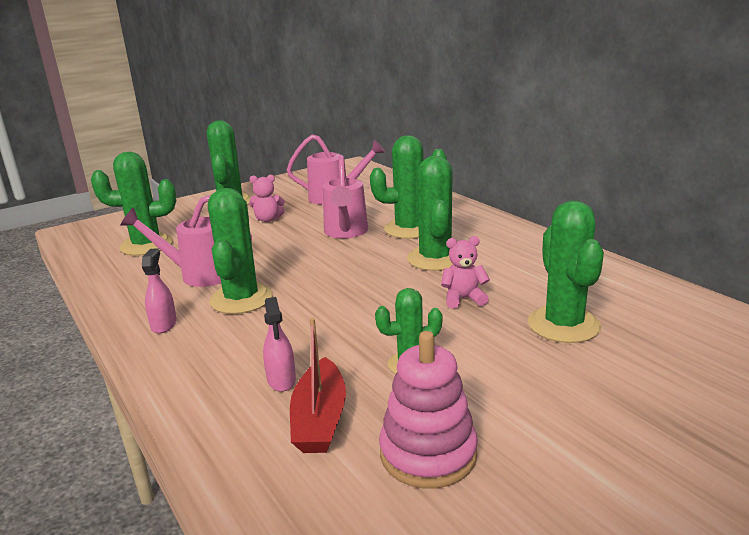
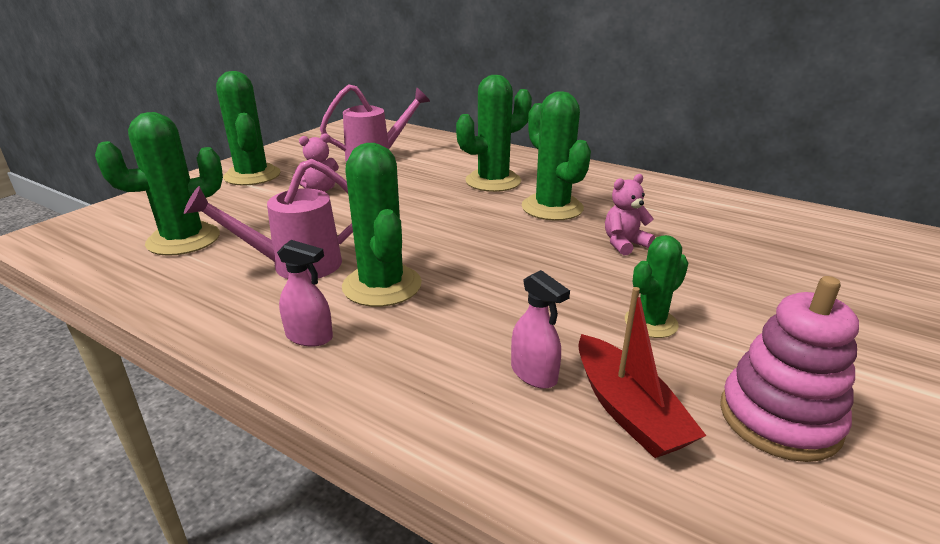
camera: 25 degrees left, 5 degrees up
(164, 324) = (309, 337): pink spray bottle -> pink spray bottle turned 135 degrees clockwise
(346, 233) = (428, 193): pink watering can -> none
(563, 325) = (740, 253): green cactus -> none

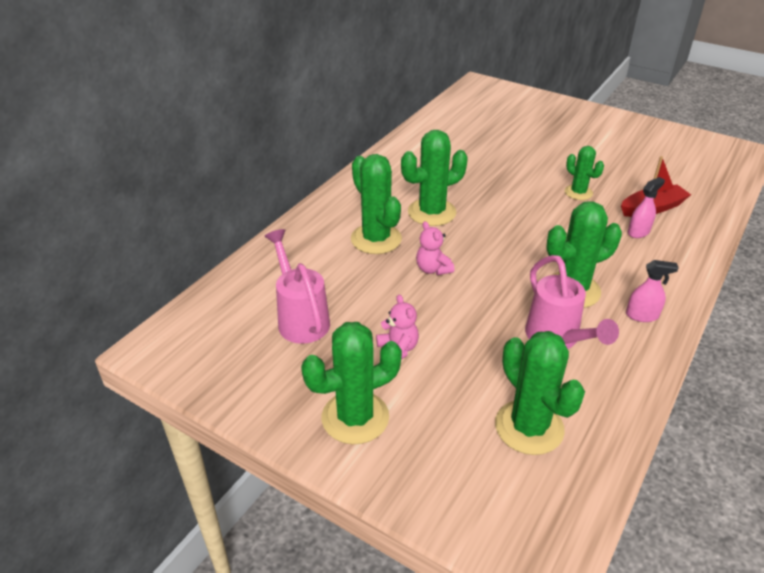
camera: 90 degrees left, 10 degrees up
(309, 337) = (642, 315): pink spray bottle -> pink spray bottle turned 75 degrees clockwise
(624, 244) = (487, 189): pink teddy bear -> pink teddy bear (433, 269)
(779, 419) = (639, 173): pink stacking toy -> none

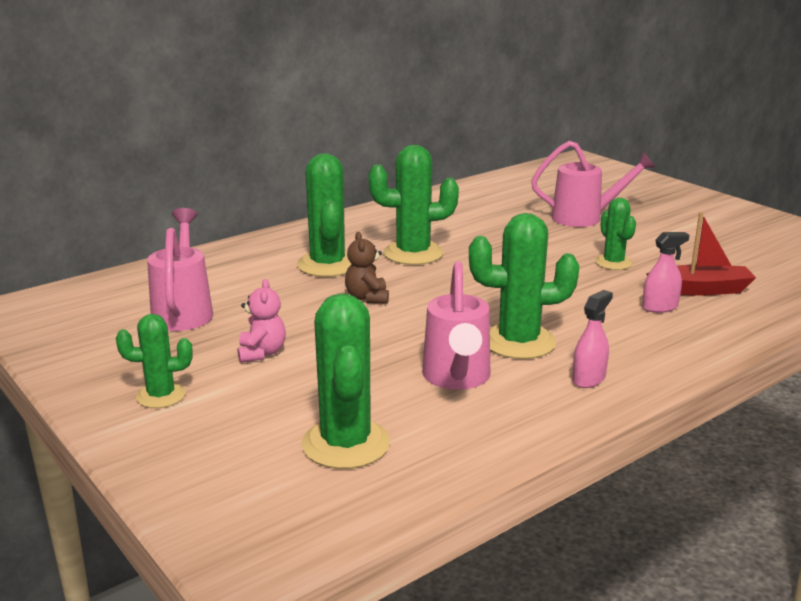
camera: 20 degrees right, 15 degrees down
(355, 417) = (161, 396): green cactus -> green cactus, size x0.60
(433, 269) = (367, 298): pink teddy bear -> brown teddy bear
(528, 148) = (586, 218): none -> pink watering can
(642, 315) = (589, 379): pink spray bottle -> pink spray bottle turned 75 degrees counterclockwise

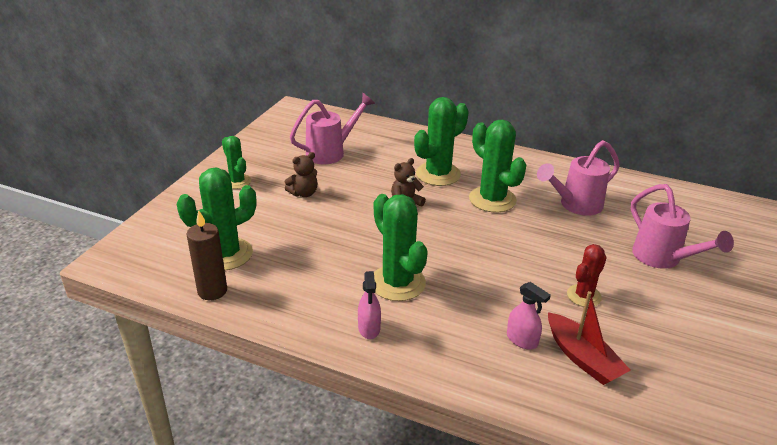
camera: 60 degrees right, 10 degrees up
(261, 353) = (304, 193): pink teddy bear -> brown teddy bear
(425, 472) = (212, 291): none -> brown candle
(457, 379) = (326, 271): pink watering can -> pink watering can (575, 205)
(589, 379) = (369, 328): pink spray bottle -> pink spray bottle turned 75 degrees clockwise
(613, 263) = (584, 296): green cactus -> red cactus

